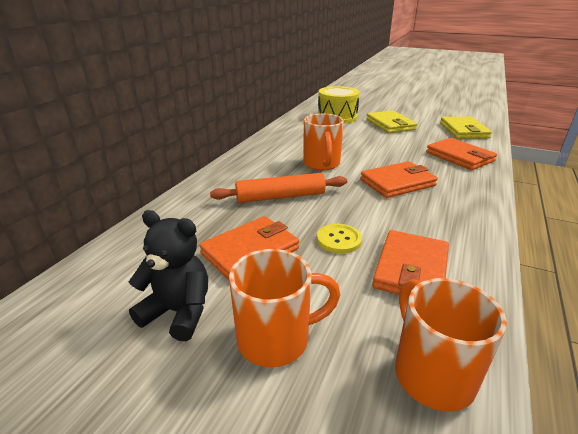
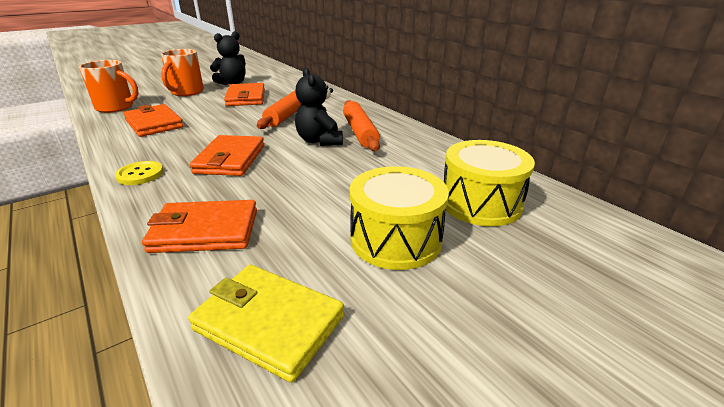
camera: 120 degrees right, 0 degrees up
(286, 156) = (360, 132): none -> orange rolling pin
(322, 164) = (320, 141): orange mug -> black teddy bear
(339, 240) = (212, 116): yellow button -> yellow button (140, 174)
(390, 125) = (395, 239): yellow wallet -> yellow drum

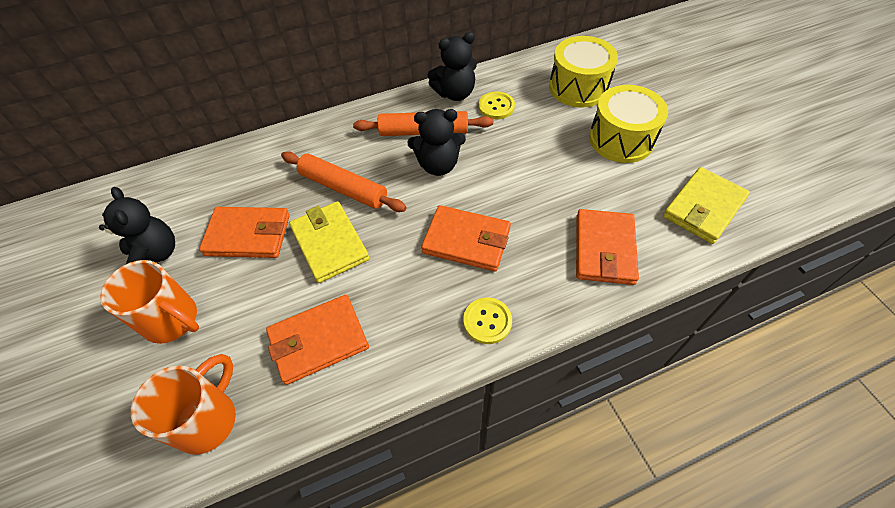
camera: 75 degrees left, 25 degrees up
(235, 117) = (330, 243): none -> yellow wallet
(411, 158) = (496, 106): none -> yellow button
(419, 139) = (455, 93): none -> black teddy bear

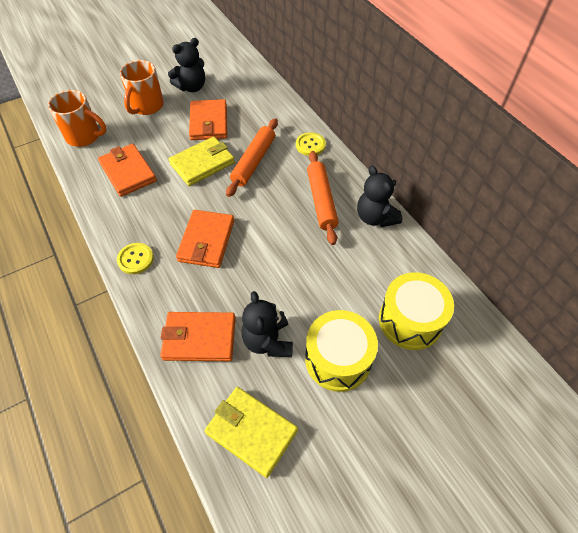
camera: 80 degrees right, 0 degrees up
(438, 165) = (284, 215): black teddy bear -> black teddy bear (268, 341)
(496, 106) = (364, 250): yellow button -> yellow button (310, 145)

